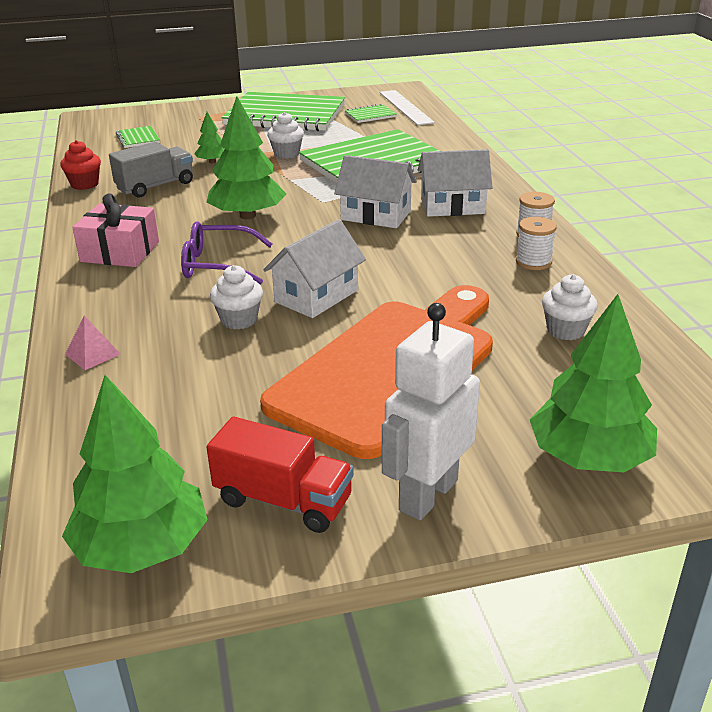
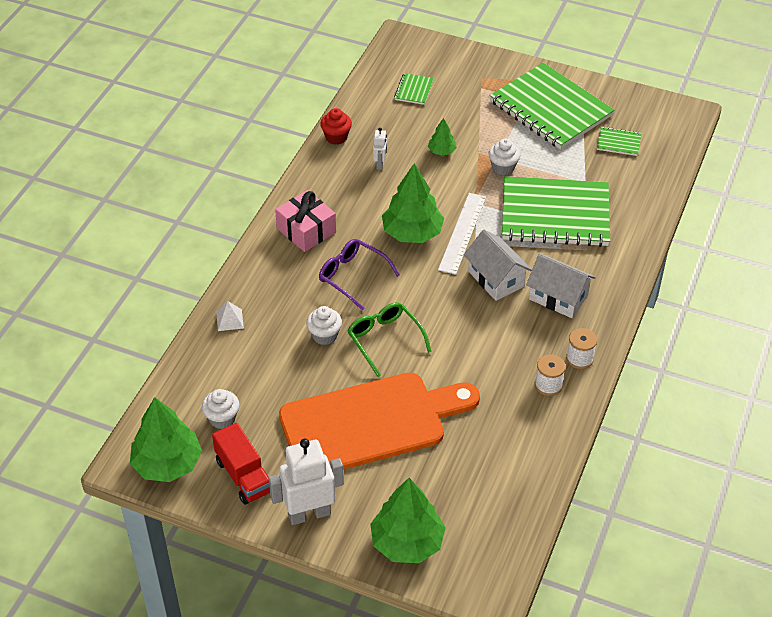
camera: 35 degrees right, 15 degrees up
(92, 354) = (229, 320): pink pyramid -> white pyramid
(155, 186) = (380, 164): grey truck -> white robot
(316, 296) = (384, 340): white house -> green glasses
(405, 107) = (660, 144): white ruler -> white ruler (462, 233)
(565, 330) = (498, 453): white cupcake -> white cupcake (222, 419)

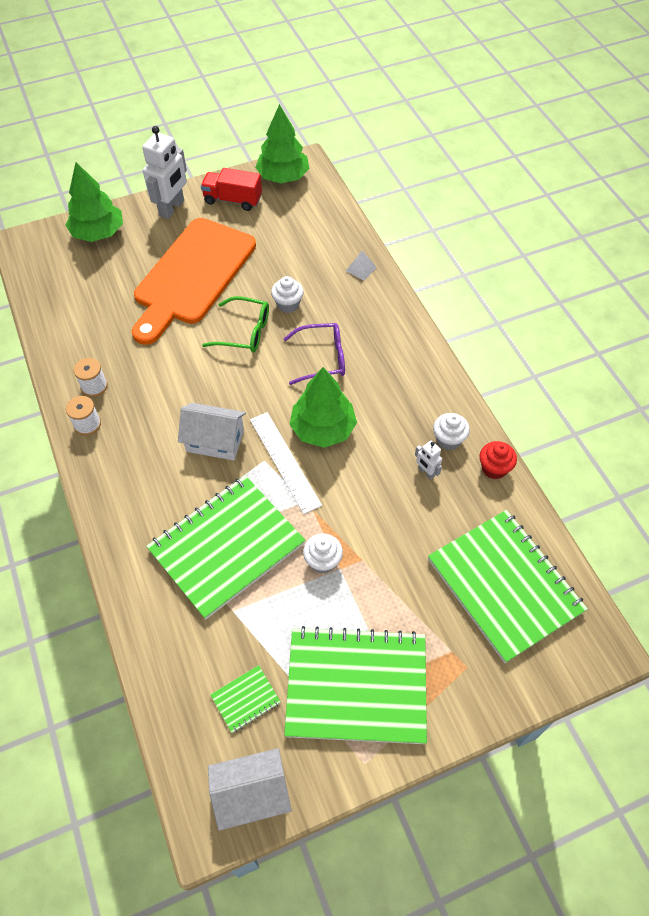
camera: 135 degrees right, 10 degrees up
(222, 419) = (285, 216): white cupcake -> white cupcake (448, 440)
(306, 230) = (400, 366): pink gift -> none
(414, 90) = (504, 585): green notebook -> green notebook, size x2.46
(441, 151) = (394, 532): green tree -> none
(558, 297) = (149, 464): white house -> white house (251, 793)

